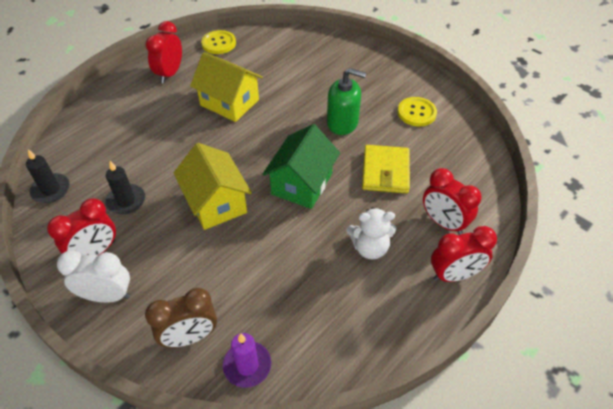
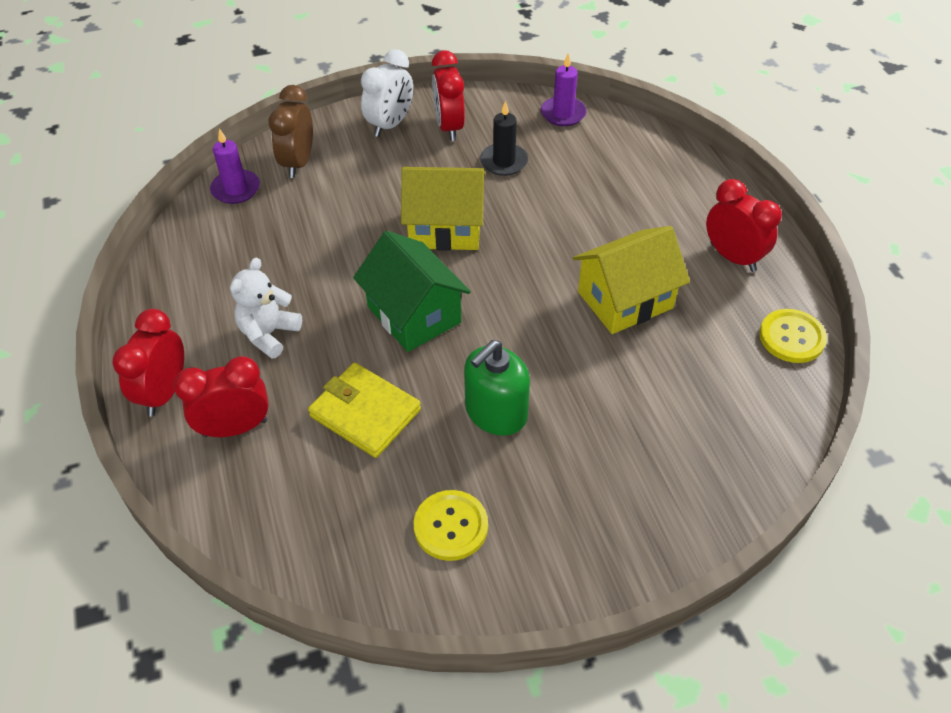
camera: 120 degrees right, 0 degrees up
(51, 190) = (563, 114): black candle -> purple candle

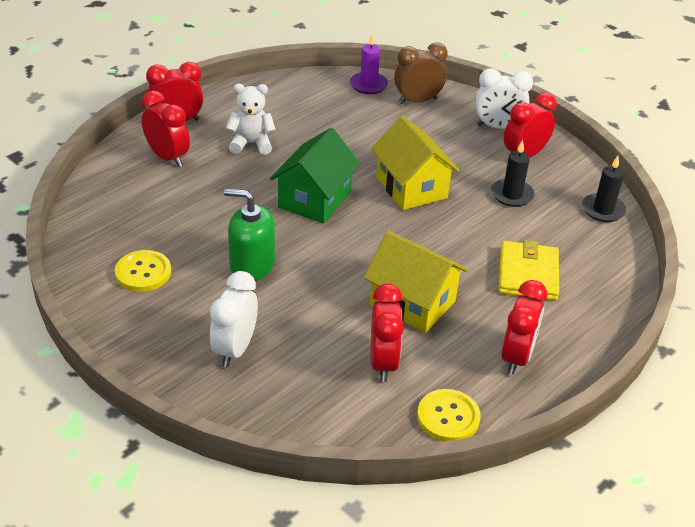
camera: 60 degrees right, 10 degrees down
(365, 413) = (213, 206): yellow wallet -> yellow wallet (528, 274)
(563, 114) = (603, 210): purple candle -> black candle
(628, 476) = (235, 349): none -> white clock
(701, 357) = (383, 362): none -> red clock

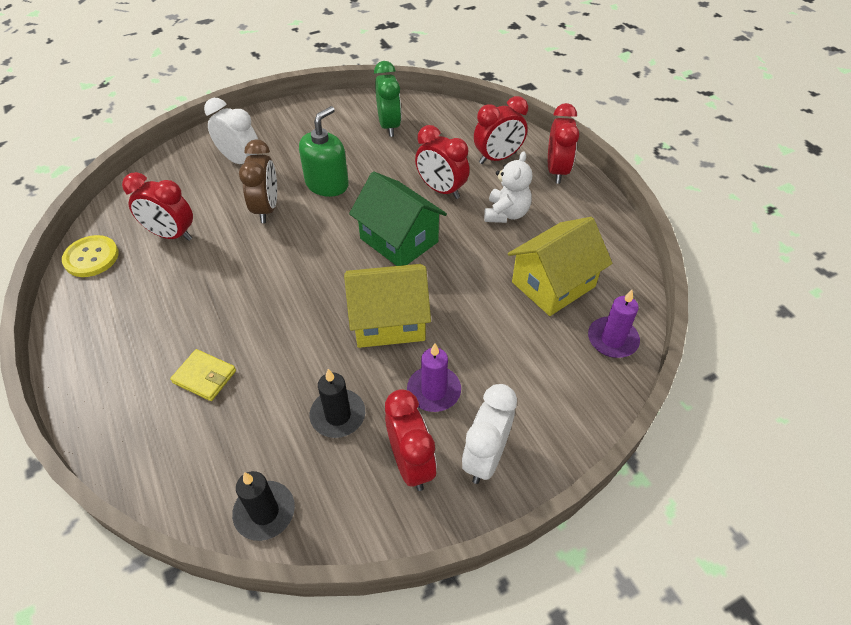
camera: 110 degrees right, 10 degrees up
(129, 241) = (389, 126): none -> green clock
(143, 272) = (348, 129): yellow button -> none
(412, 303) = (223, 272): yellow house -> yellow house (553, 284)
(417, 101) = (567, 382): brown clock -> brown clock (266, 209)
(462, 155) = (434, 391): none -> purple candle
(517, 357) = (112, 324): red clock -> red clock (441, 190)
(528, 274) = (204, 377): yellow wallet -> yellow wallet, size x0.64

